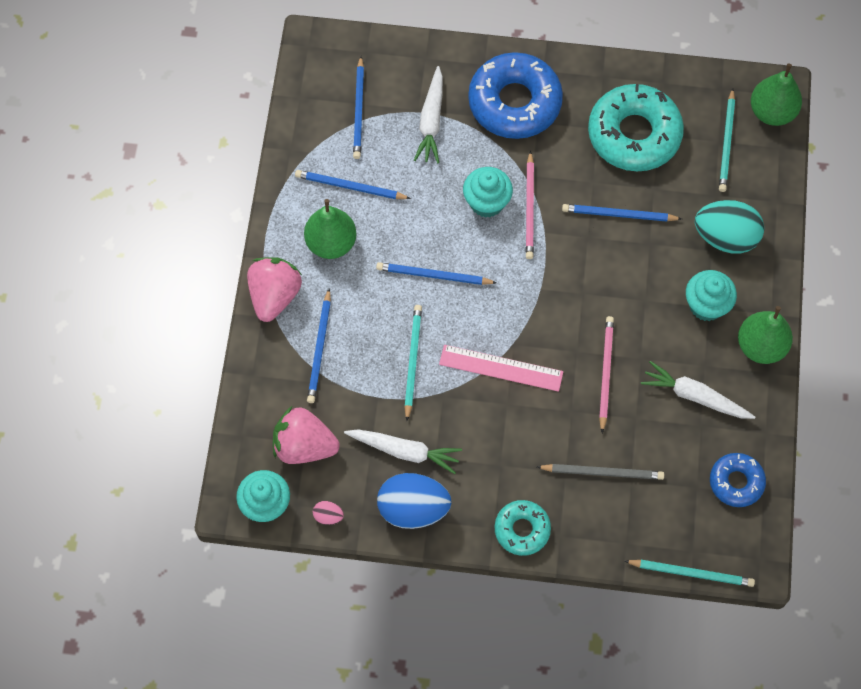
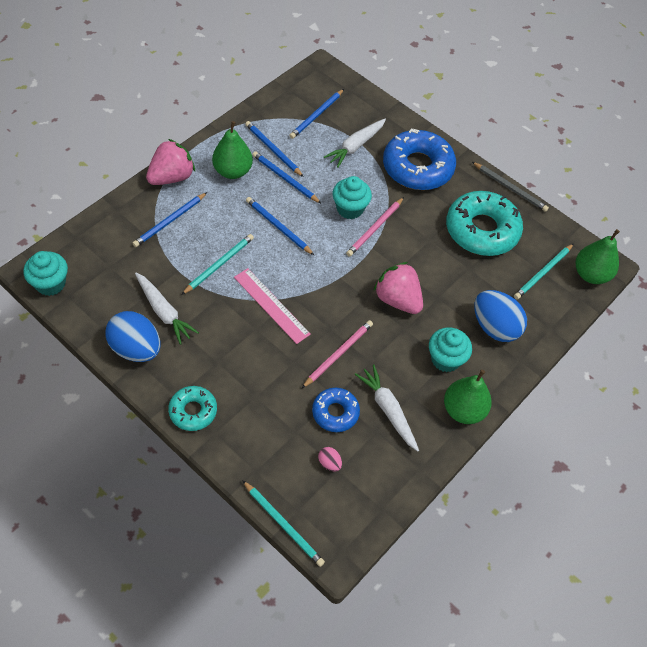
camera: 30 degrees right, 10 degrees down
(304, 446) = (106, 267): pink strawberry -> pink strawberry (397, 300)
(328, 516) = (80, 316): pink egg -> pink egg (329, 463)
(602, 472) = (280, 413): grey pencil -> grey pencil (510, 188)
(618, 215) = (431, 268): blue pencil -> blue pencil (285, 178)
(725, 237) = (494, 327): turquoise egg -> blue egg
(736, 482) = (369, 486): blue donut -> blue donut (335, 412)

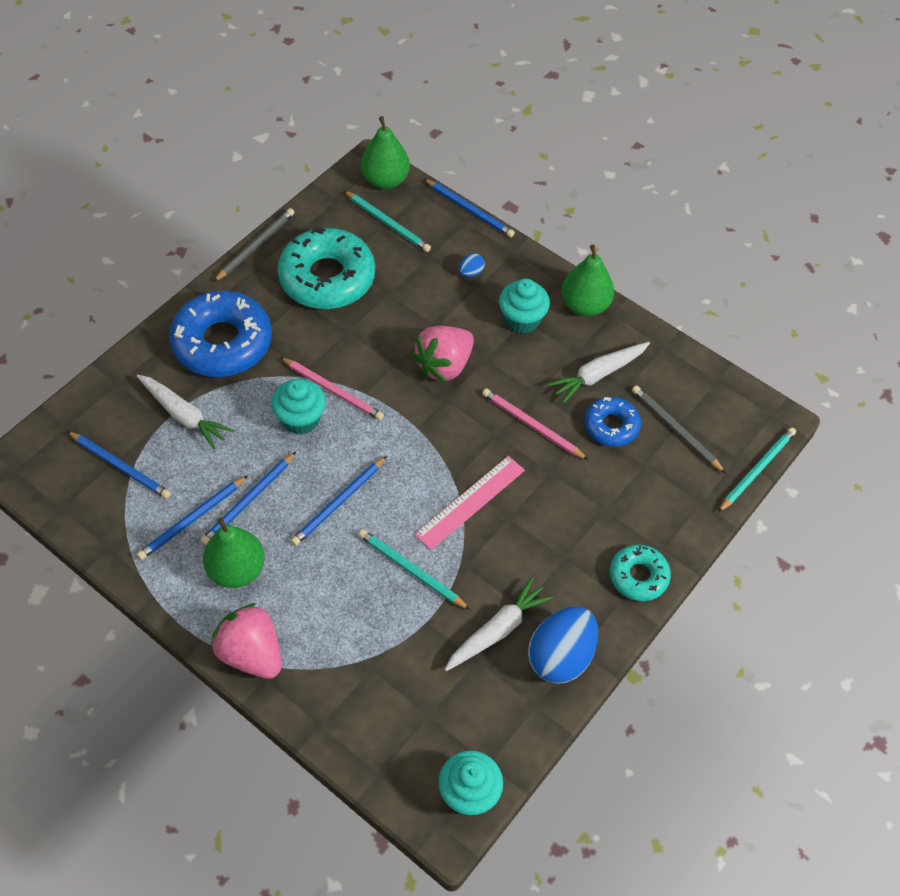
camera: 90 degrees left, 0 degrees up
(170, 221) = (339, 644): blue pencil -> blue pencil (470, 210)
(329, 463) = (675, 429): pink egg -> grey pencil
(494, 327) = (471, 272): blue egg -> blue egg, size x0.43

